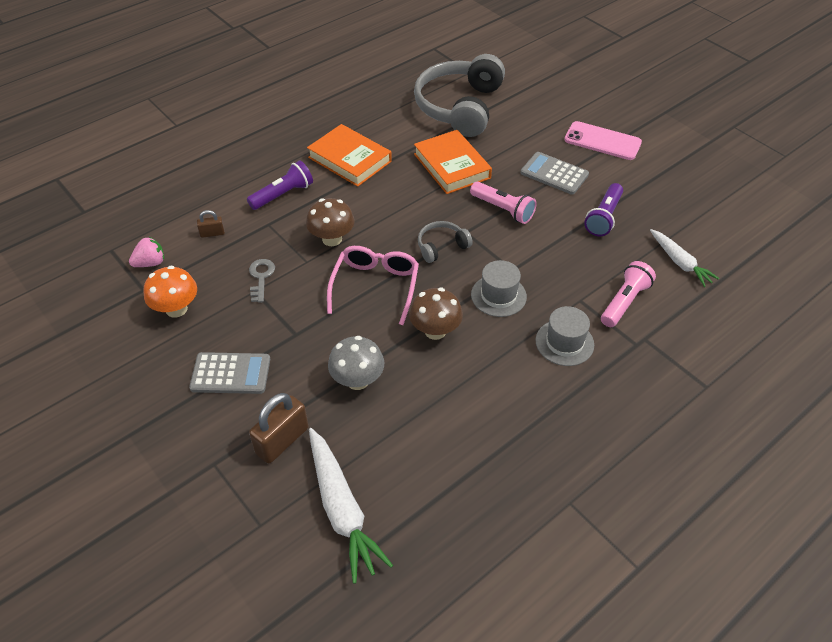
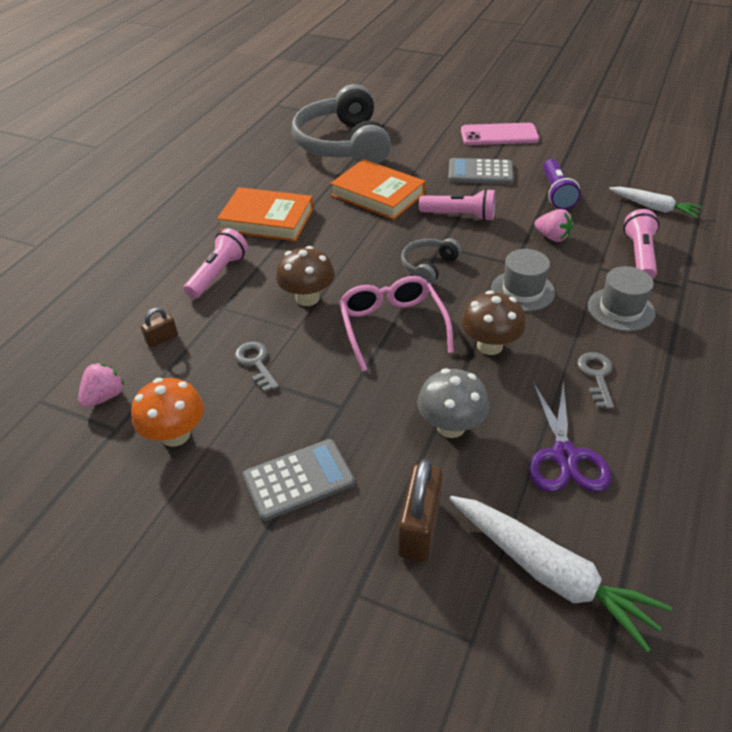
camera: 25 degrees left, 5 degrees down
(283, 194) = (218, 274): purple flashlight -> pink flashlight
(419, 437) = (564, 456): none -> purple scissors
(495, 388) = (596, 376): none -> grey key
(564, 257) = (552, 237): none -> pink strawberry

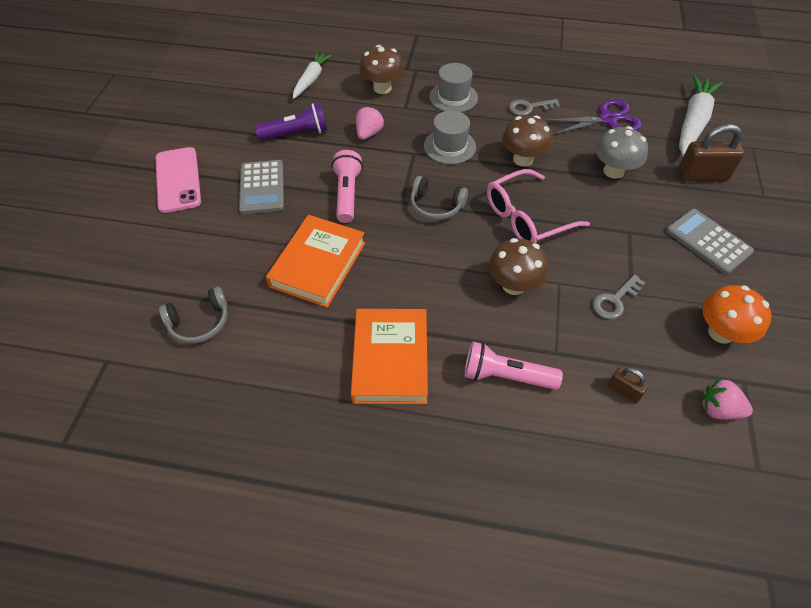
camera: 105 degrees left, 10 degrees up
(343, 144) = (200, 322): grey headphones -> grey headphones, size x0.45
(639, 255) = (382, 88): pink flashlight -> brown mushroom

